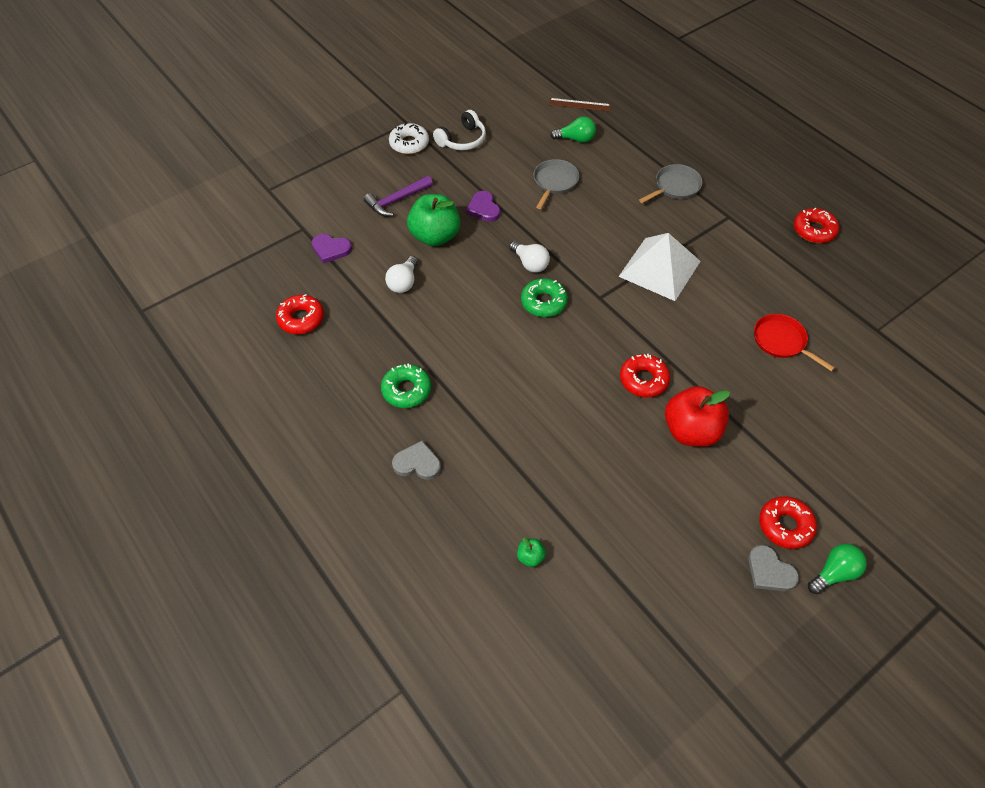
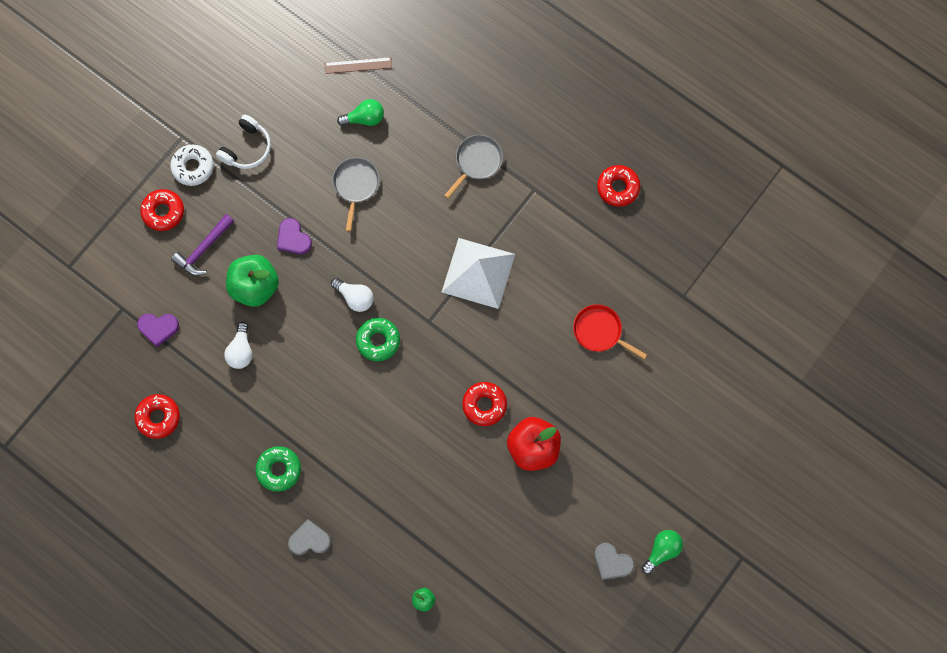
camera: 15 degrees left, 20 degrees up
(785, 526) = (620, 518): red donut -> red donut (163, 212)

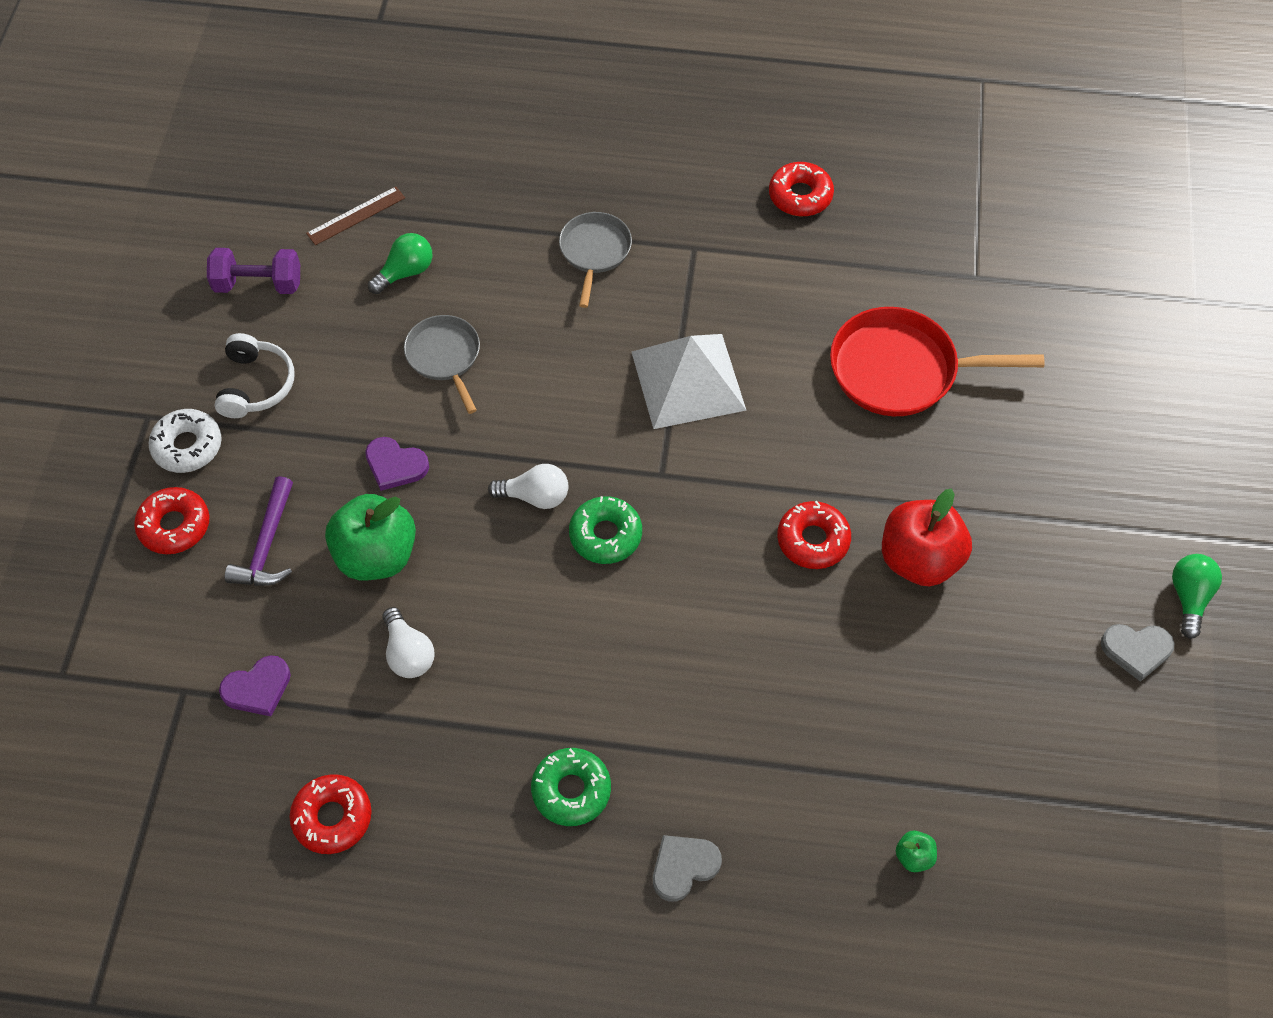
camera: 30 degrees left, 15 degrees down
(281, 83) = (258, 284): none -> purple dumbbell
(600, 331) = (901, 370): red pan -> red pan, size x1.66

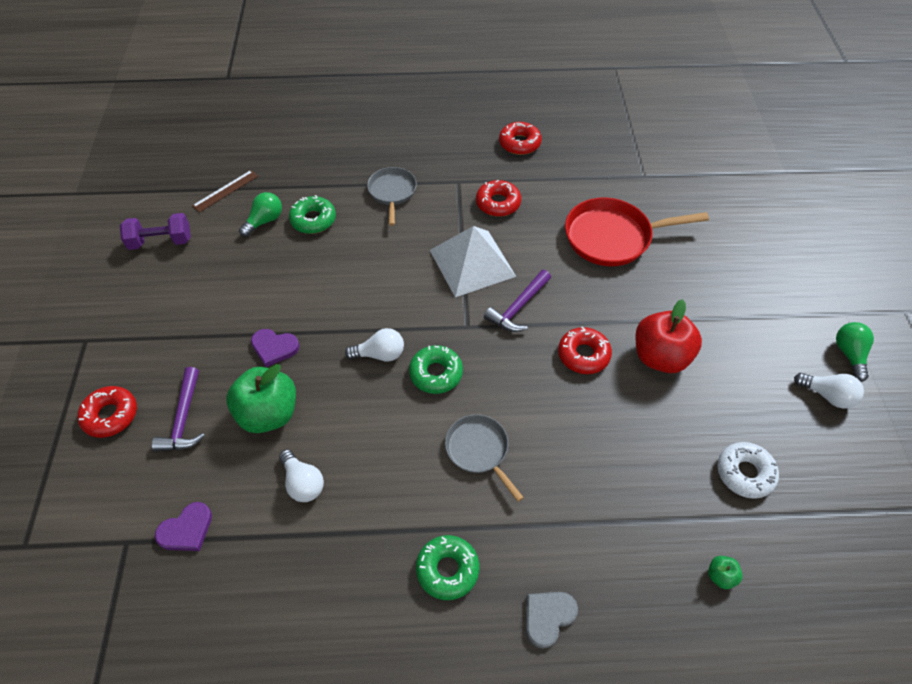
camera: 10 degrees left, 5 degrees down
(187, 446) = (117, 357): white donut -> white donut (744, 473)
(256, 385) = (165, 307): white headphones -> none
(332, 817) = (259, 627): red donut -> red donut (498, 203)
(445, 357) = (300, 271): grey pan -> grey pan (479, 450)
(474, 280) = (313, 220): none -> green donut
(738, 458) = (518, 307): none -> purple hammer
(1136, 650) = (827, 395): grey heart -> white light bulb

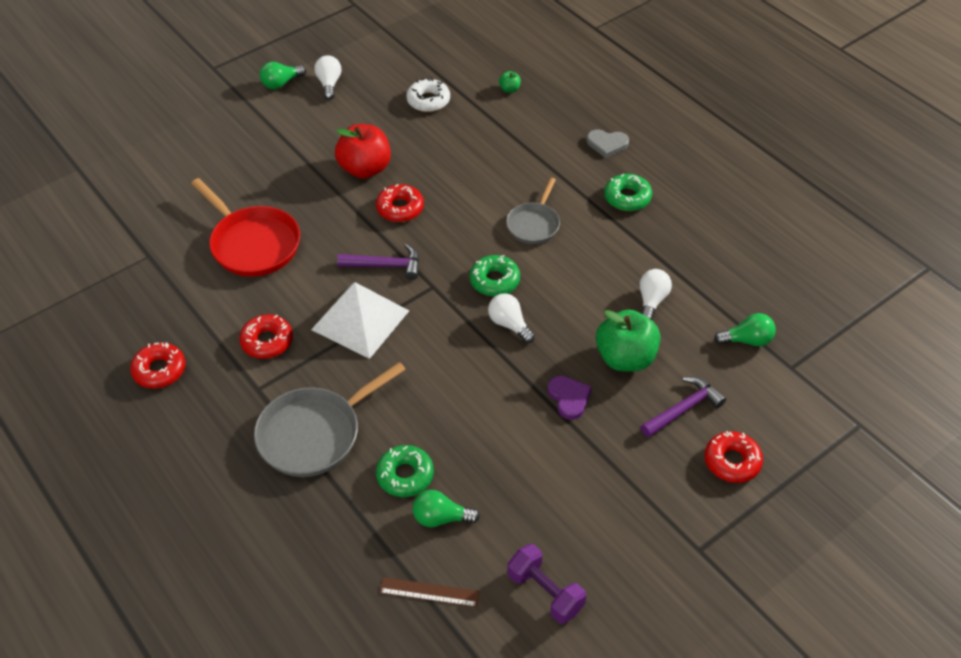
camera: 125 degrees left, 5 degrees down
(186, 530) = (747, 340): purple heart -> green light bulb
(392, 192) = (314, 434): grey pan -> grey pan, size x1.66

